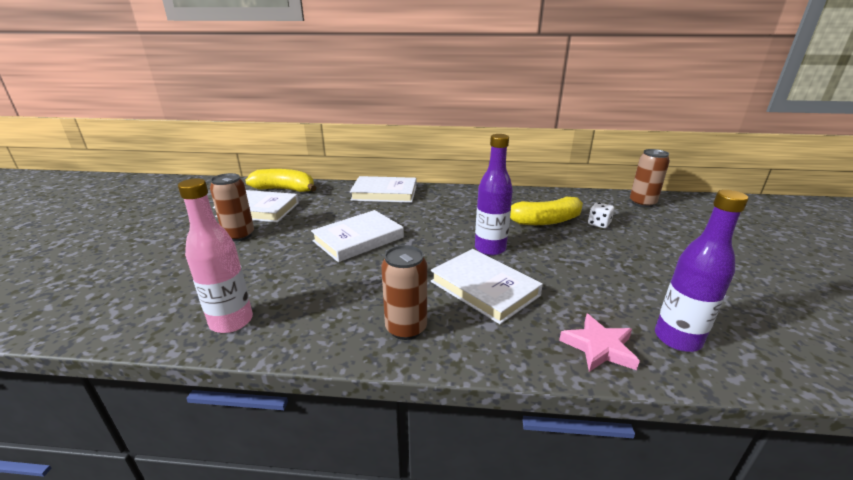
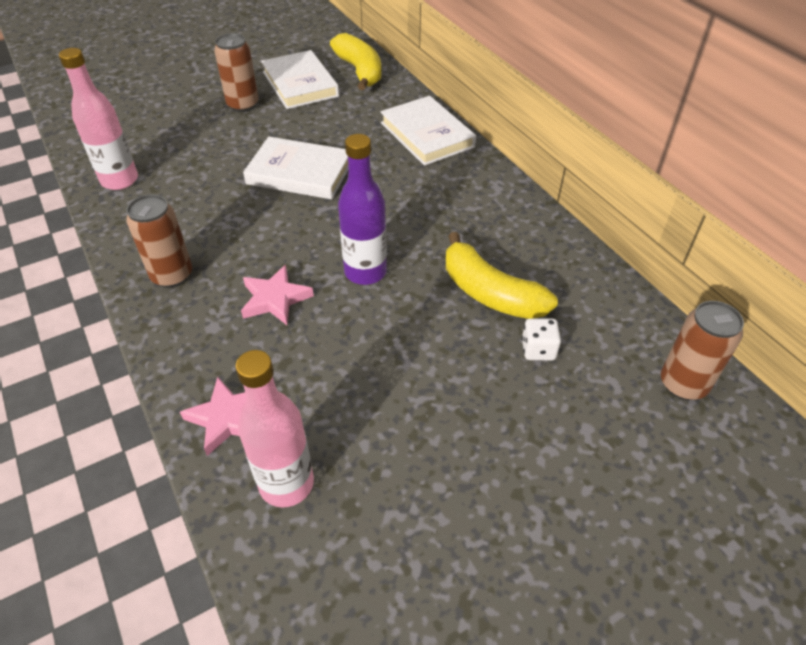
camera: 55 degrees right, 20 degrees up
(484, 288) = (275, 299): white book -> pink star
(677, 339) = (286, 484): purple bottle -> pink bottle

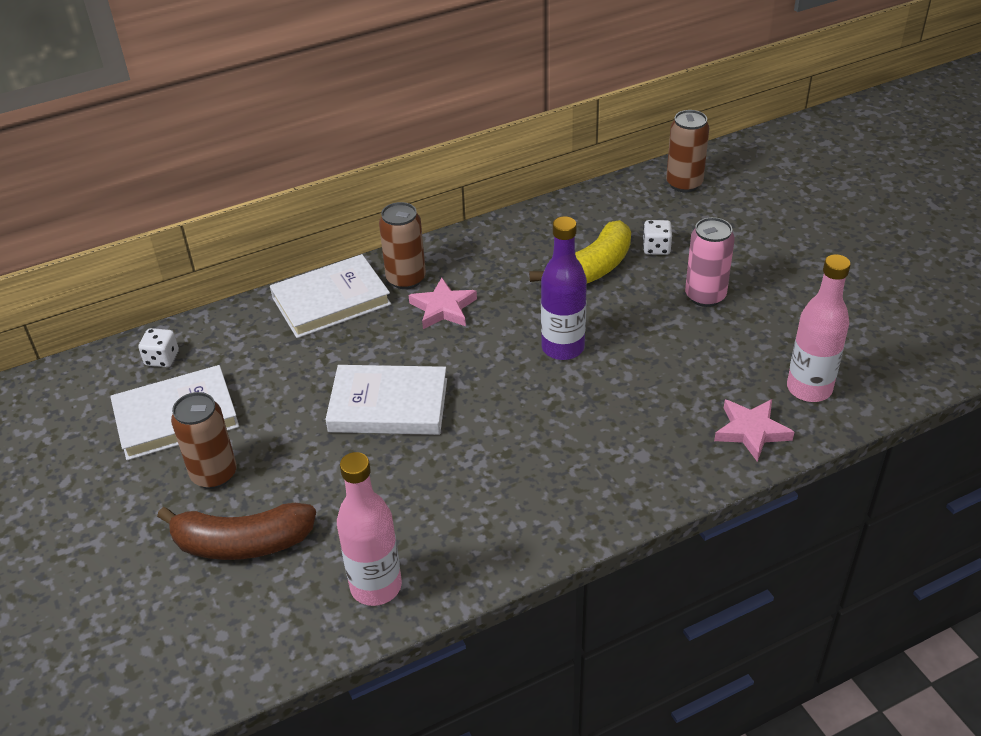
camera: 85 degrees left, 5 degrees down
(172, 275) = (566, 499): brown can -> brown can (406, 279)
(178, 122) = (242, 543): none -> brown banana
(275, 299) = (601, 411): pink star -> pink star (443, 308)
(300, 173) = (388, 405): white book -> white book turned 75 degrees clockwise
(359, 71) = (162, 358): yellow banana -> white dice
(453, 392) = (705, 296): none -> pink can

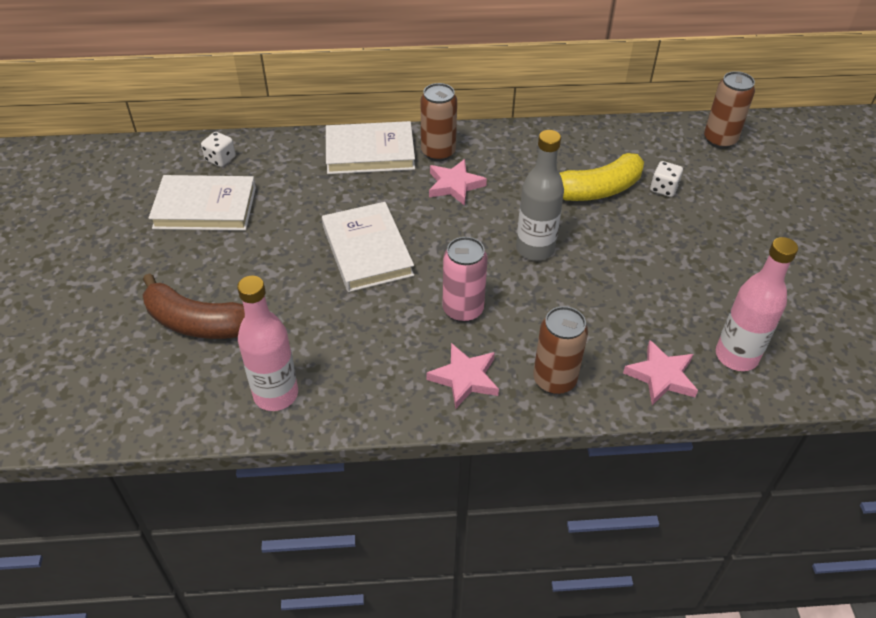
camera: 20 degrees right, 5 degrees up
(214, 474) = (207, 261): brown can -> brown can (554, 380)
(388, 405) = (367, 251): white book -> white book turned 45 degrees clockwise
(563, 348) = (535, 249): purple bottle -> grey bottle
(564, 500) = (465, 378): none -> pink star
(705, 296) = (685, 243): pink can -> pink can (463, 310)

